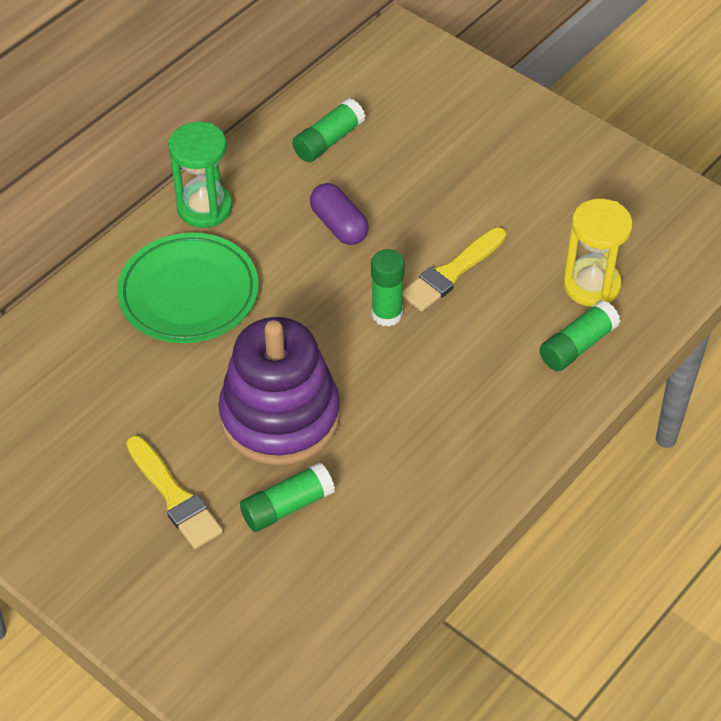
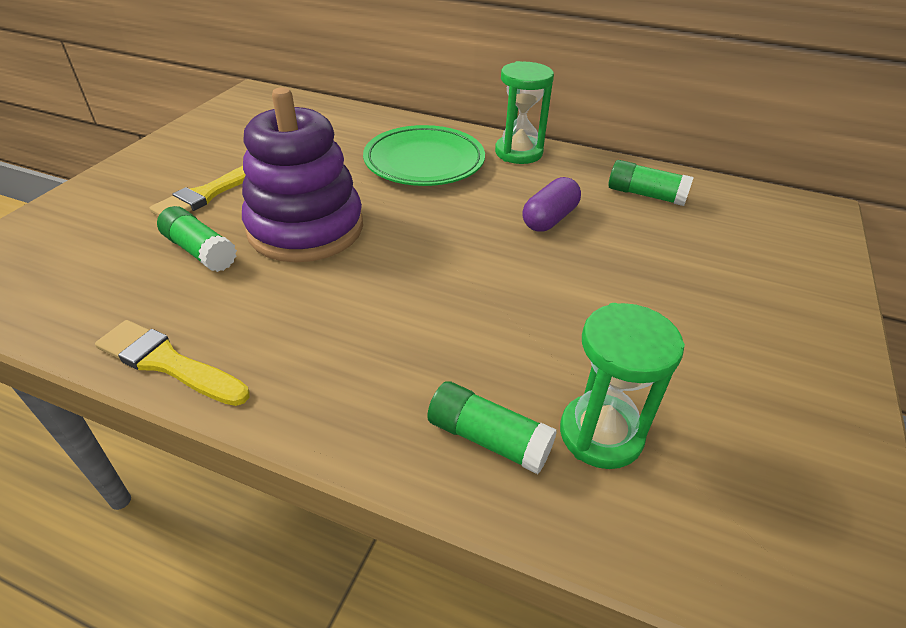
camera: 70 degrees right, 10 degrees down
(387, 314) = (456, 267): green glue stick -> none
(452, 272) = (539, 301): yellow brush -> yellow brush (168, 363)
(591, 285) = (601, 434): yellow hourglass -> green hourglass

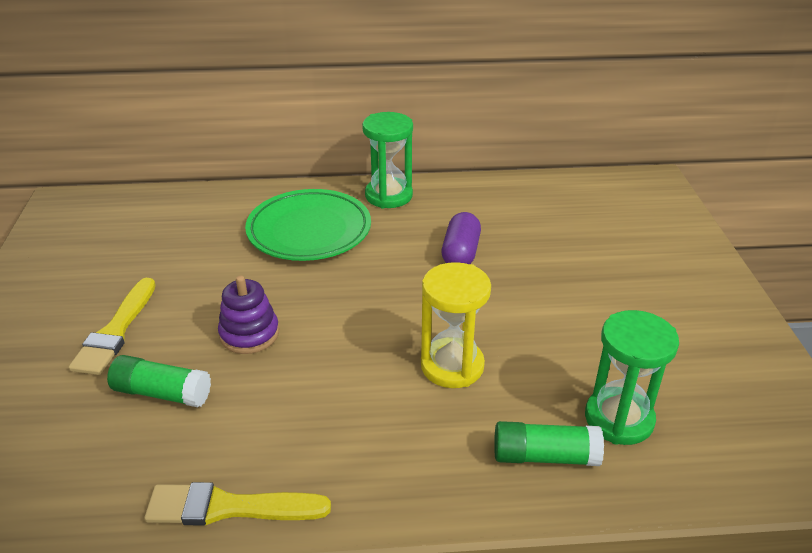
camera: 25 degrees left, 5 degrees down
(306, 228) = (249, 334): purple stacking toy -> purple stacking toy, size x0.50
(461, 316) = (452, 366): none -> yellow hourglass
(645, 195) = (521, 206): green glue stick -> none

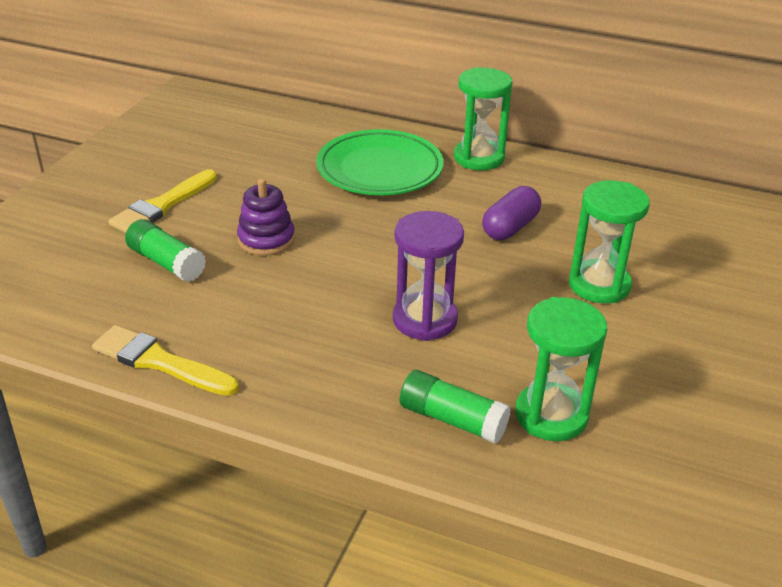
camera: 25 degrees right, 0 degrees up
(452, 366) = (425, 320): yellow hourglass -> purple hourglass
(567, 283) = (599, 285): none -> green hourglass

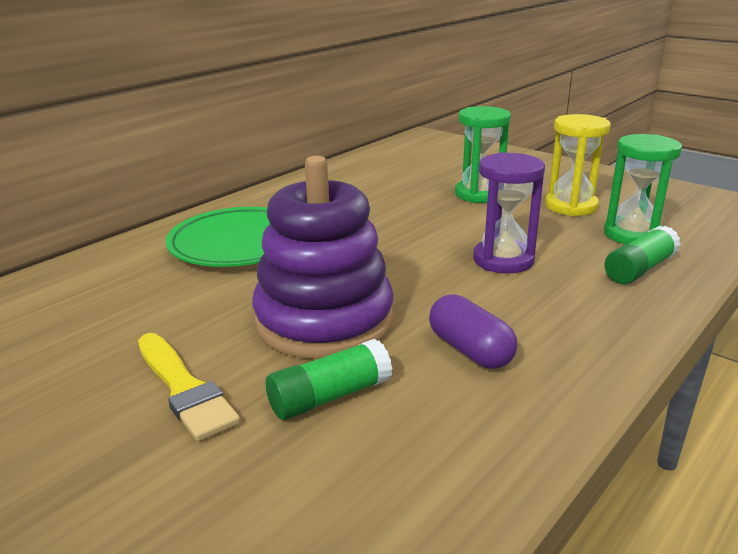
camera: 70 degrees left, 10 degrees down
(160, 362) = (541, 418): yellow brush -> none
(266, 239) = (324, 321): purple stacking toy -> purple stacking toy, size x2.01
(478, 158) = (263, 202): green hourglass -> none
(510, 227) = (384, 208): purple capsule -> purple capsule (470, 350)
(612, 360) = (571, 206): none -> yellow hourglass

